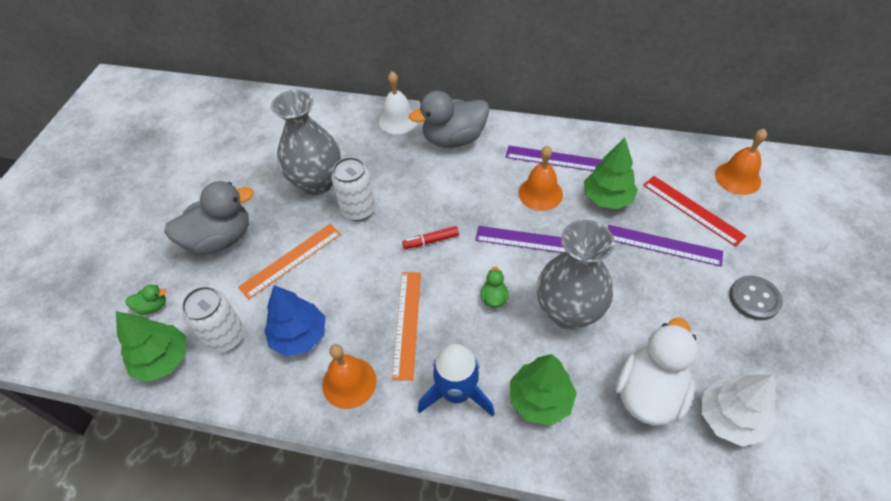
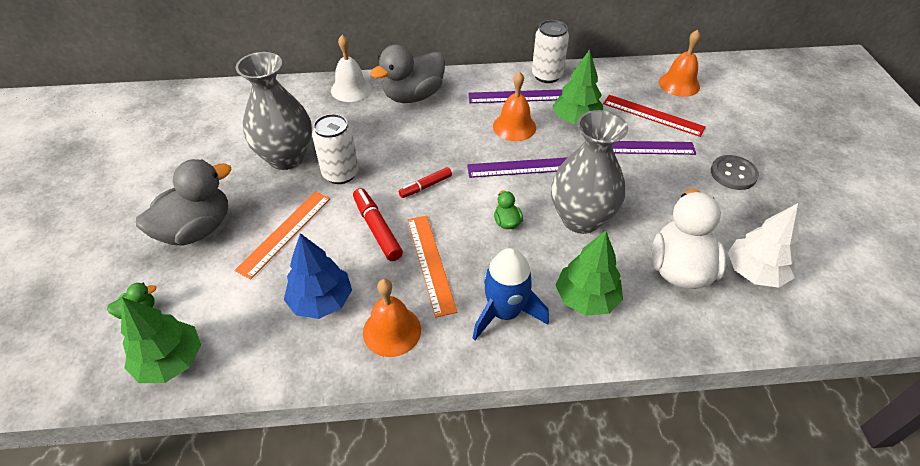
camera: 20 degrees left, 5 degrees down
(226, 337) = (238, 321): white can -> white can (547, 75)
(371, 275) = (377, 229): none -> red marker

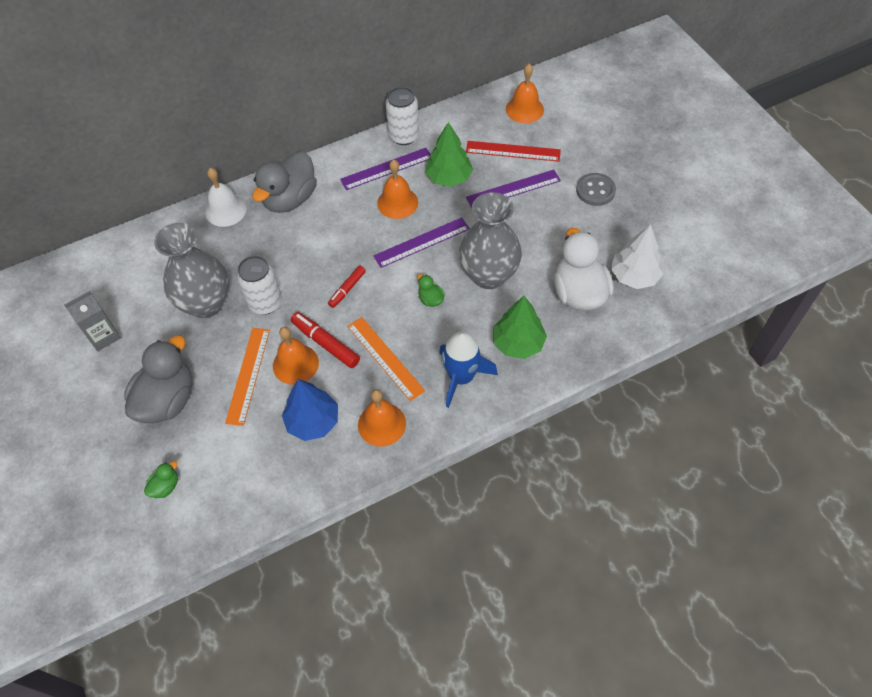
camera: 20 degrees left, 10 degrees up
(170, 361) = (220, 513): green tree -> none
(181, 156) = (104, 336): none -> grey carton
(336, 238) = (295, 364): none -> orange bell

